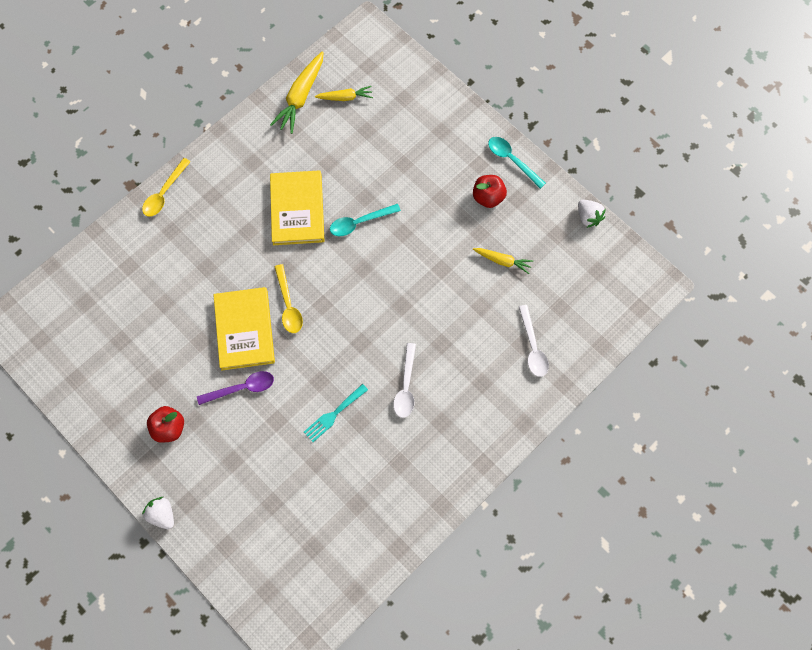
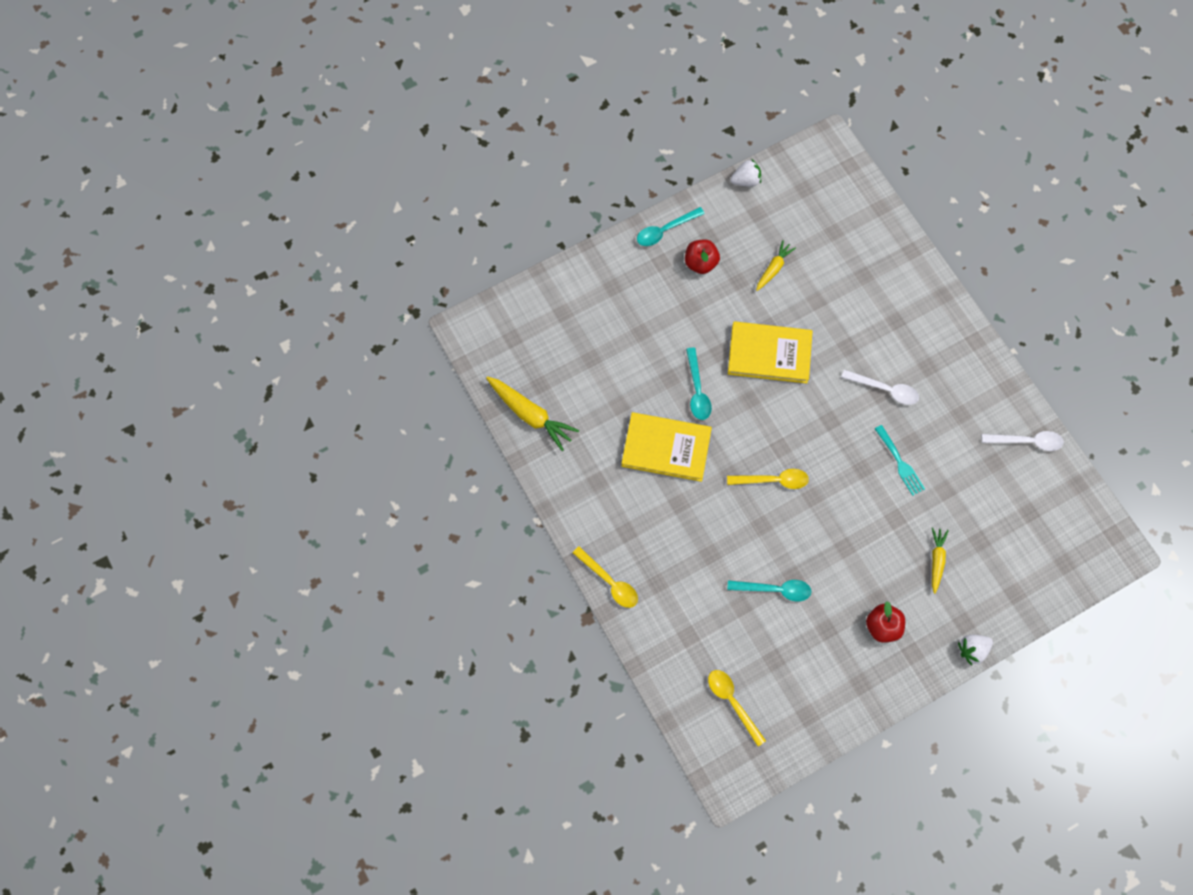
camera: 75 degrees left, 0 degrees up
(76, 314) = (732, 702): none -> yellow spoon
(185, 328) = (775, 590): none -> turquoise spoon
(242, 388) = (854, 545): purple spoon -> none
(244, 330) = (790, 530): yellow book -> yellow book (769, 354)
(345, 97) = (545, 370): yellow carrot -> yellow carrot (936, 560)
(533, 347) = (869, 267): white spoon -> white spoon (1027, 441)

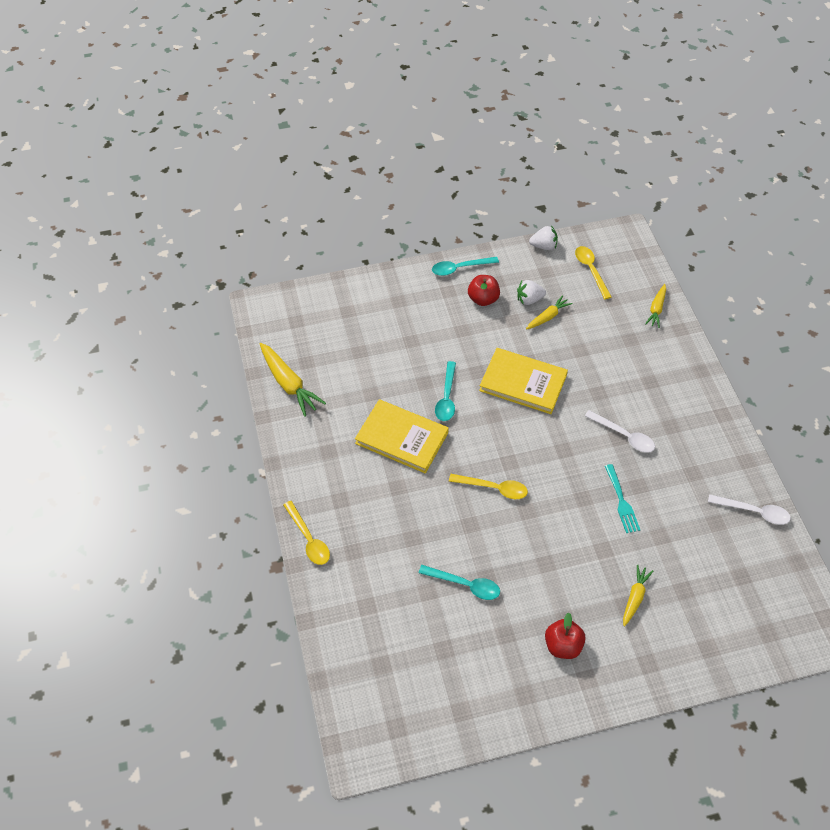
camera: 15 degrees right, 15 degrees down
(732, 702) = (389, 679): yellow spoon -> yellow spoon (591, 270)
(882, 232) = (656, 309): none -> yellow carrot
(972, 650) = (650, 691): white strawberry -> white strawberry (529, 299)

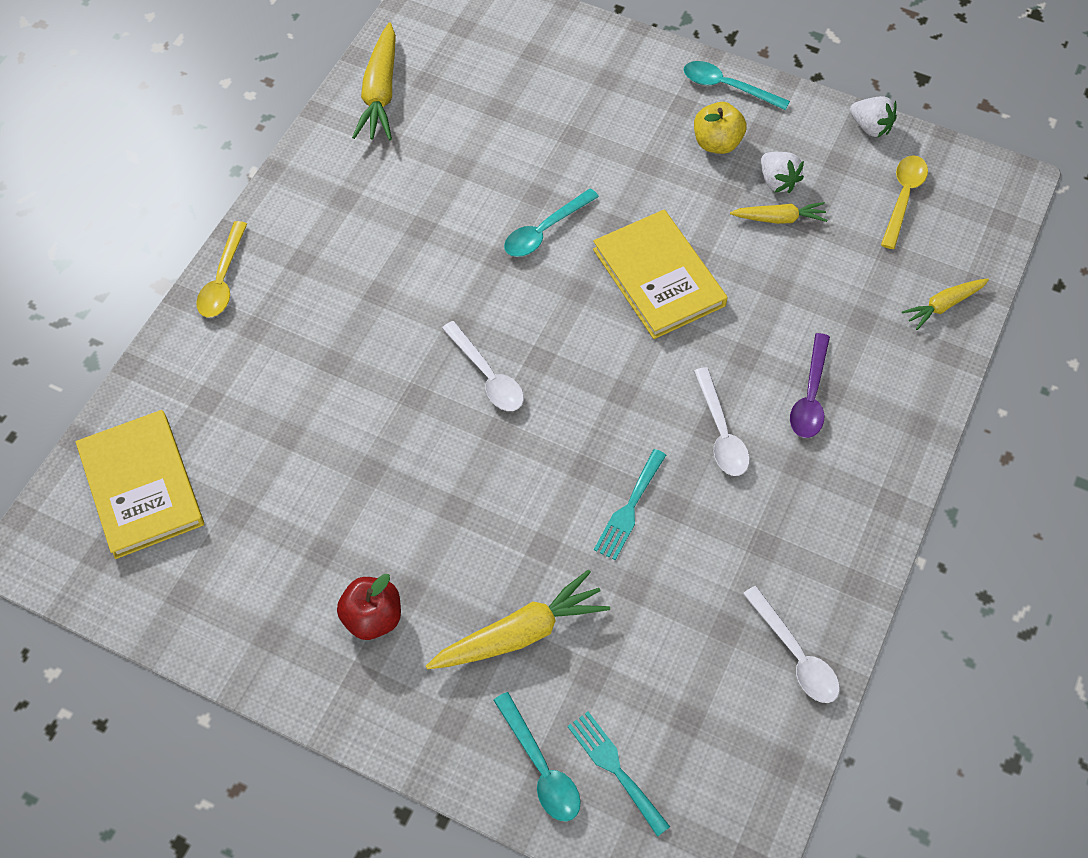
camera: 40 degrees right, 5 degrees up
(402, 438) = (442, 241): yellow book -> yellow book (141, 486)
(465, 585) = (336, 460): turquoise spoon -> turquoise spoon (541, 767)
(483, 299) = (717, 143): red apple -> yellow apple
(493, 488) = (487, 375): yellow spoon -> white spoon
(529, 299) = (777, 181): white strawberry -> white strawberry turned 150 degrees counterclockwise
(635, 597) = (520, 633): yellow carrot -> yellow carrot, size x1.68
(644, 391) = (810, 396): none -> purple spoon
(735, 623) = (615, 768): none -> turquoise fork

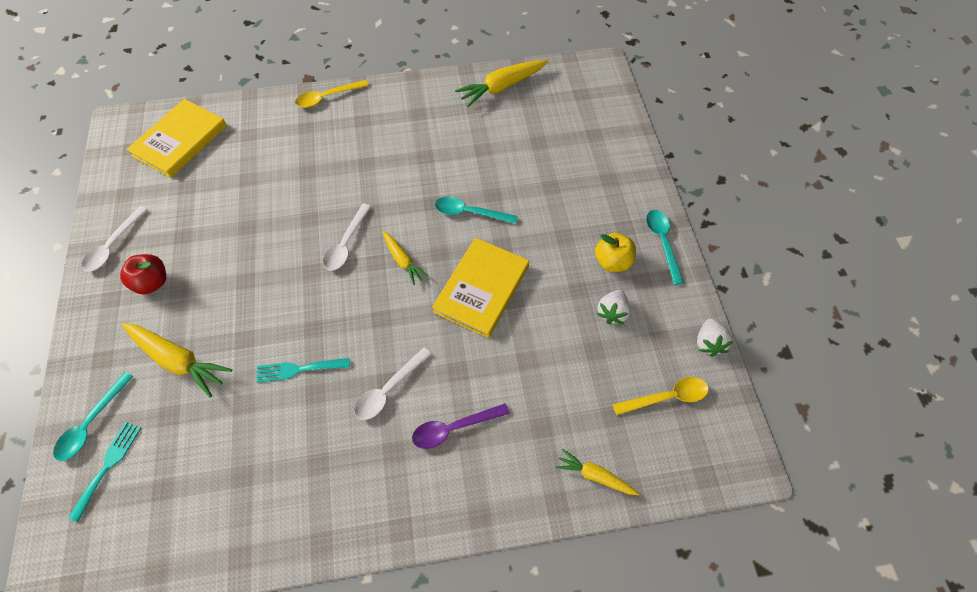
camera: 55 degrees right, 0 degrees up
(779, 218) = (583, 330): yellow carrot -> yellow carrot (403, 260)
(795, 654) = (243, 531): white spoon -> white spoon (113, 245)

